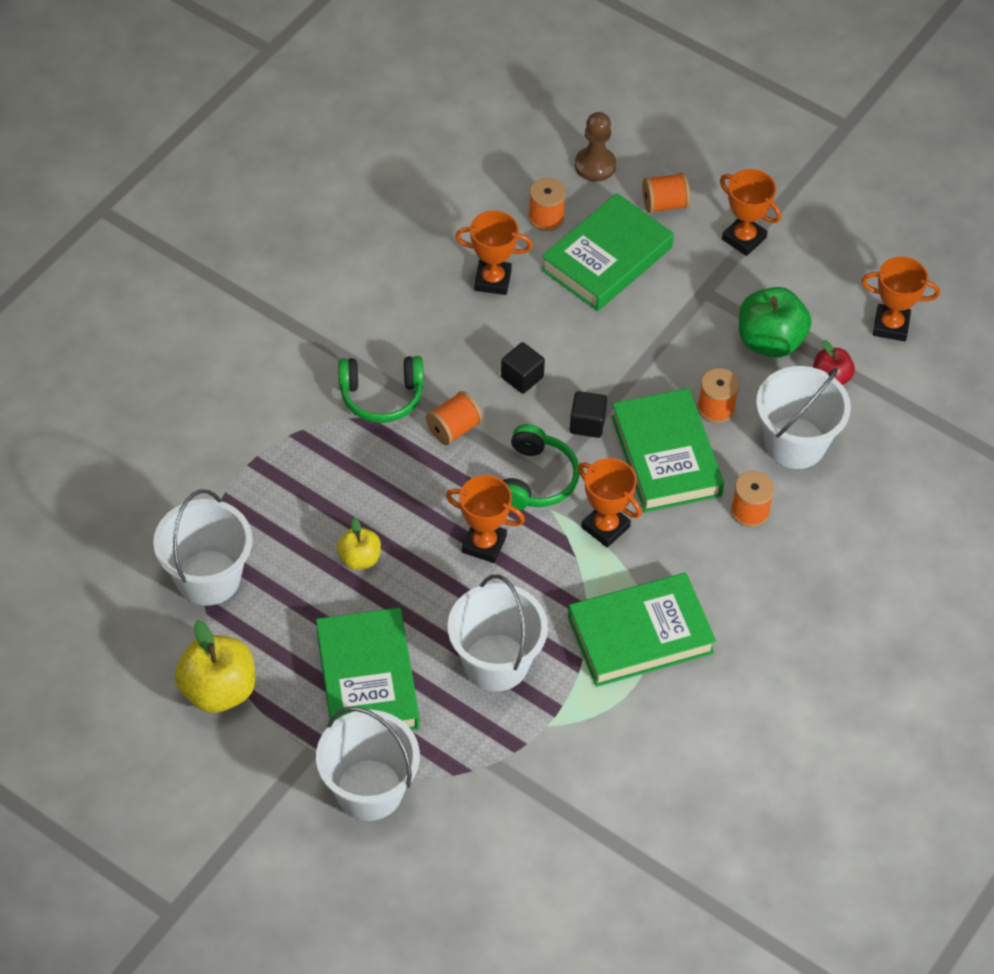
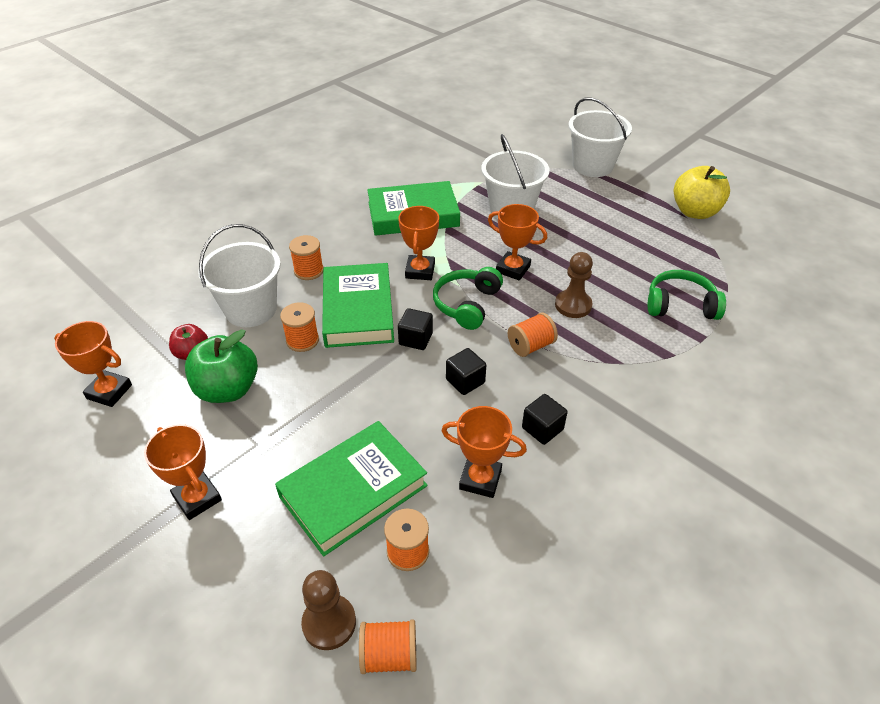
camera: 170 degrees left, 10 degrees down
(208, 578) = (718, 267): white bucket -> none
(359, 558) = (606, 269): yellow apple -> none
(368, 679) = (596, 209): green book -> none
(381, 396) = (595, 378): green headphones -> green headphones (680, 305)
(404, 493) = (573, 305): none -> brown pawn
(436, 334) = (542, 428): none -> black cube
(605, 527) = (420, 271): orange trophy -> orange trophy turned 45 degrees clockwise
(664, 204) = (265, 553): orange spool -> orange spool (389, 655)

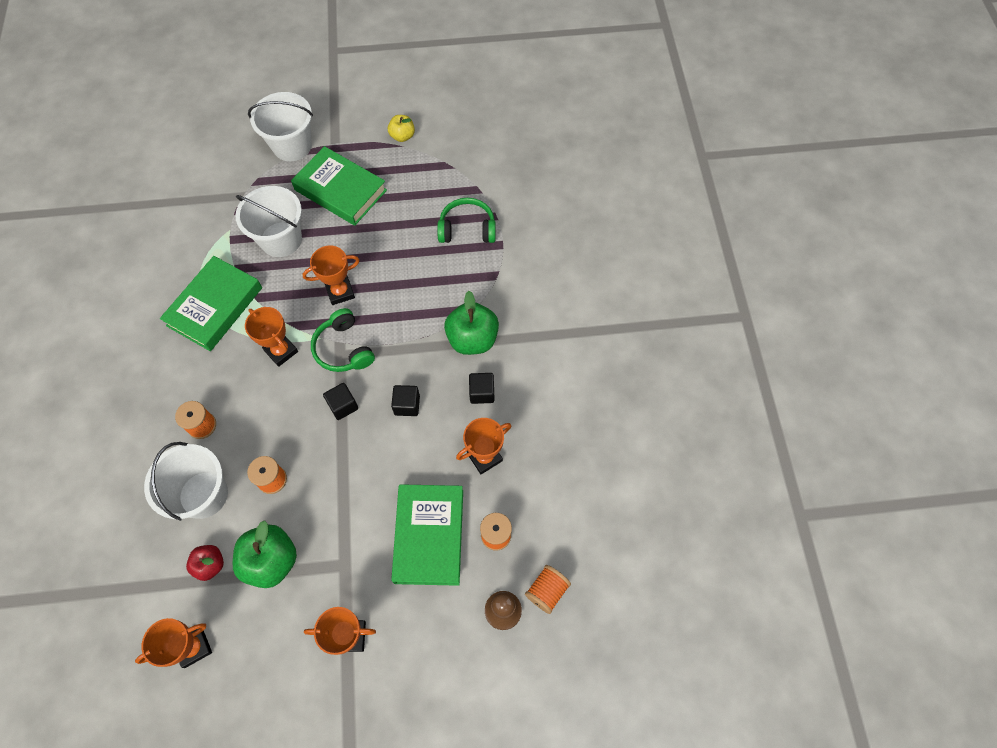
camera: 50 degrees left, 20 degrees up
(358, 310) = (279, 422): green book -> green book (340, 190)
(530, 346) = (416, 342): orange spool -> none
(573, 305) = (408, 287): brown pawn -> none
(585, 383) = (472, 339): none -> green apple
(680, 305) = (467, 229): green headphones -> green headphones turned 45 degrees clockwise
(695, 212) = (402, 136): yellow apple -> yellow apple, size x0.57

